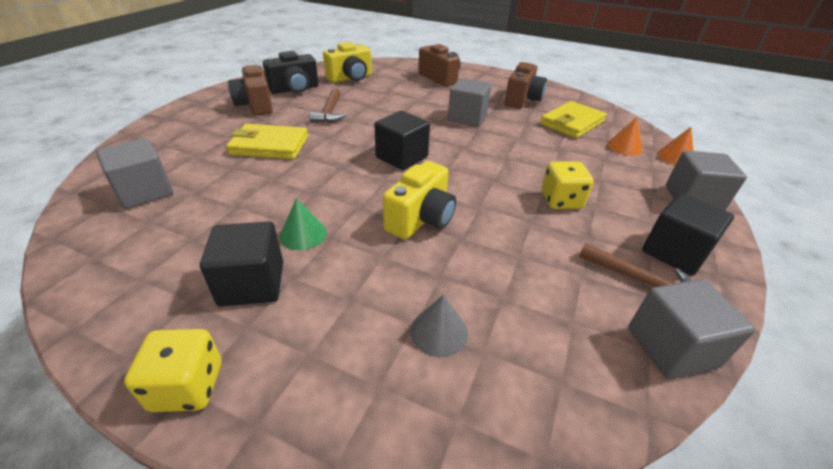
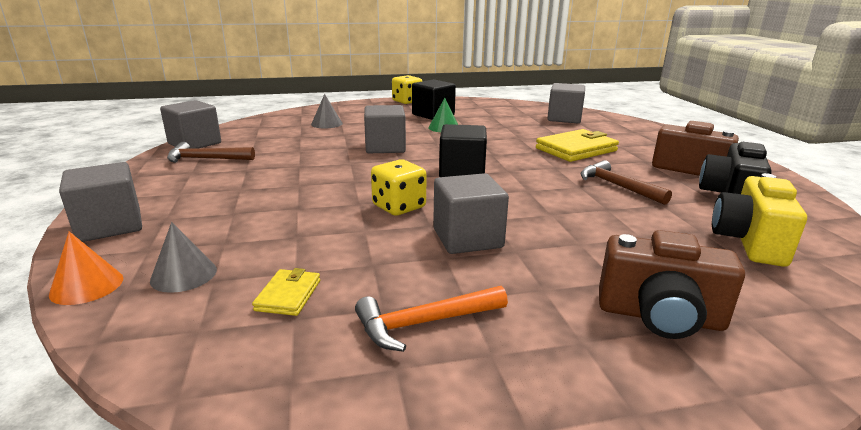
camera: 145 degrees right, 15 degrees down
(421, 219) = (385, 147): yellow camera -> grey cube
(522, 100) = (424, 323): brown camera -> orange hammer
(561, 200) = (277, 184): yellow dice -> yellow dice (399, 207)
(572, 123) = (288, 295): yellow wallet -> yellow wallet, size x0.51
(624, 147) = (184, 275): orange cone -> grey cone
(674, 252) = (167, 178): black cube -> none

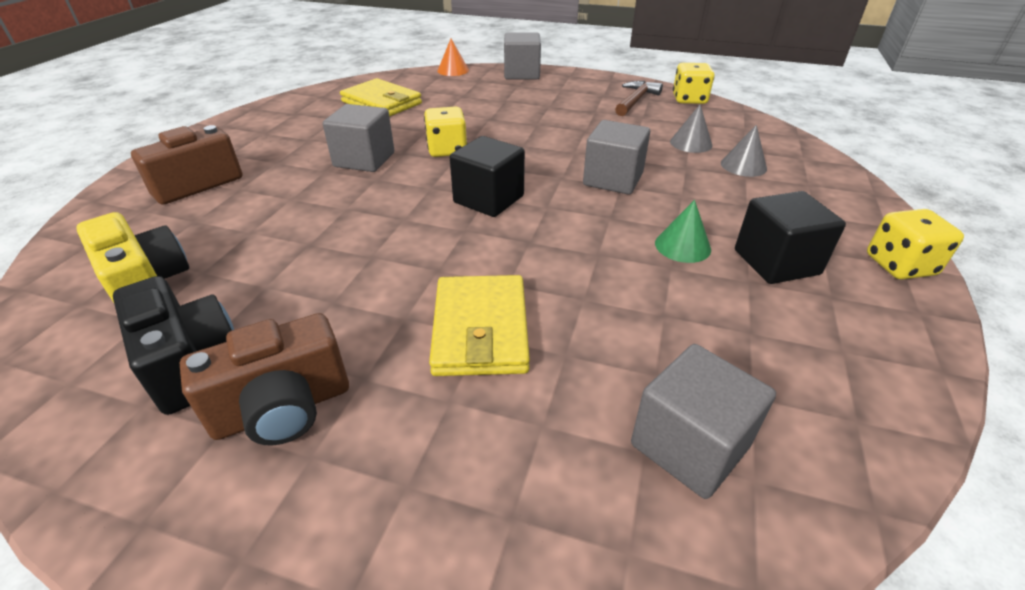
camera: 120 degrees right, 15 degrees up
(184, 275) = (436, 86): grey cone -> grey cone (691, 143)
(195, 143) = (689, 99): grey cube -> yellow dice
(288, 295) = (381, 103): yellow wallet -> yellow wallet, size x1.96
(424, 323) = (309, 125): orange hammer -> none
(617, 186) = (336, 284): brown hammer -> none

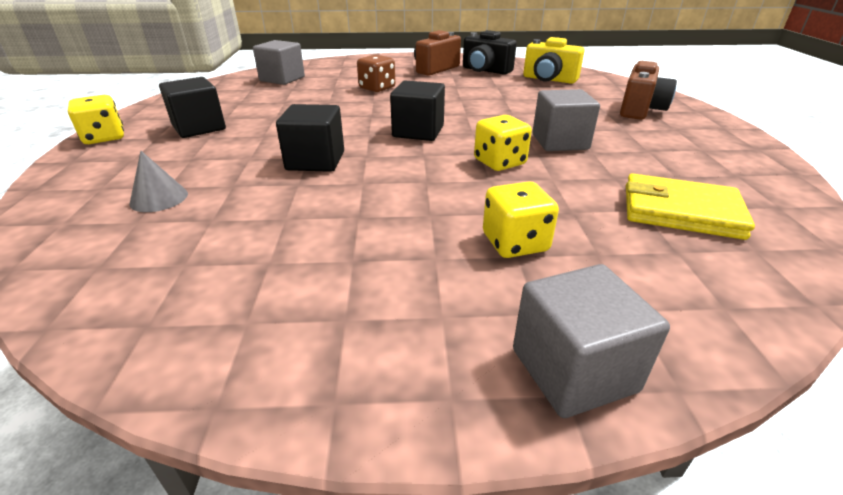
camera: 160 degrees right, 5 degrees down
(453, 70) = (737, 342): orange cone -> none
(480, 329) = (377, 88): yellow wallet -> brown dice
(613, 179) = (315, 161): grey cube -> black cube
(635, 100) = (275, 311): brown hammer -> none
(682, 246) = (263, 127): green cone -> none
(689, 99) = (149, 345): yellow dice -> yellow dice (515, 243)
(691, 143) = (209, 220): grey cone -> none

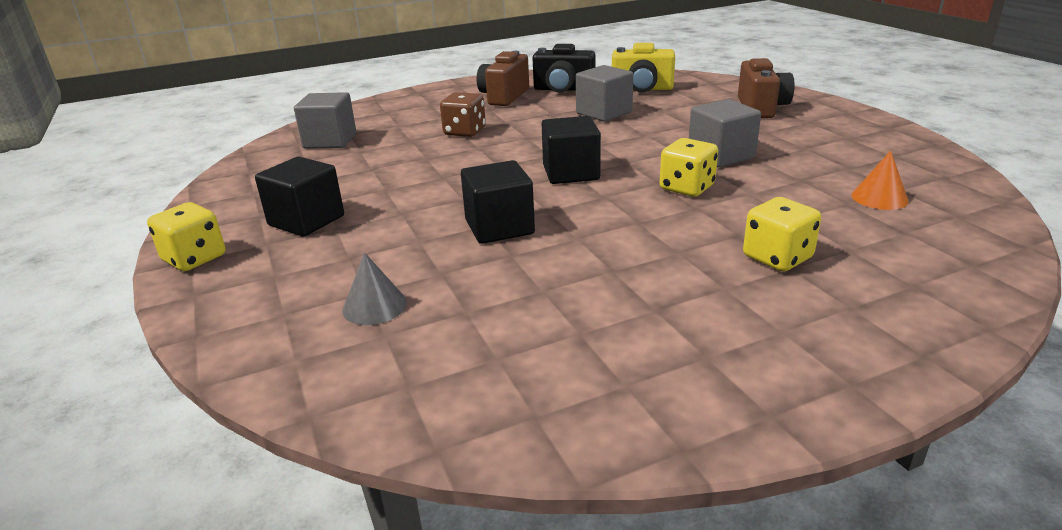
camera: 20 degrees left, 5 degrees down
(573, 370) = (914, 338): grey cube -> grey cube (604, 113)
(680, 211) = (879, 198): yellow wallet -> orange cone

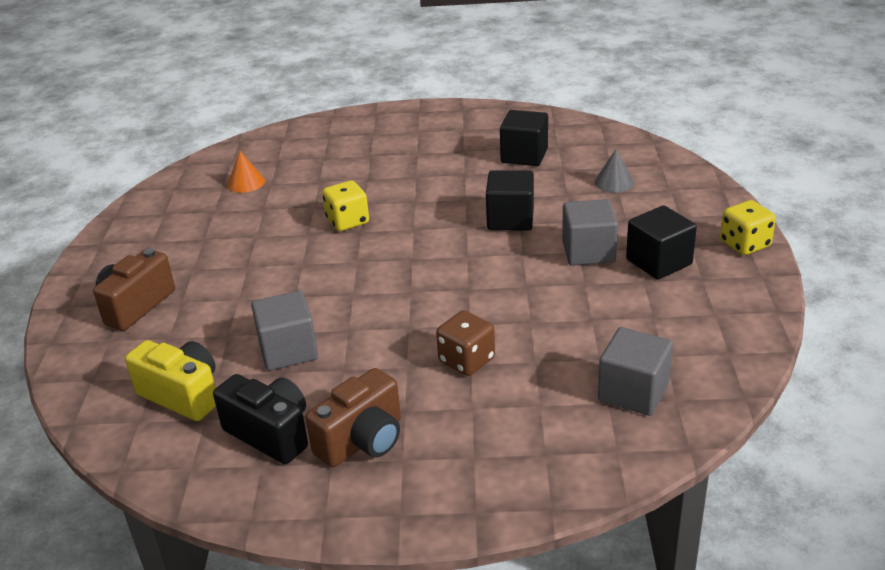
camera: 155 degrees left, 5 degrees up
(571, 173) = (414, 260): black cube -> black cube (524, 155)
(721, 155) = (276, 248): grey cube -> grey cube (588, 252)
(777, 257) = (368, 161): yellow dice -> none

